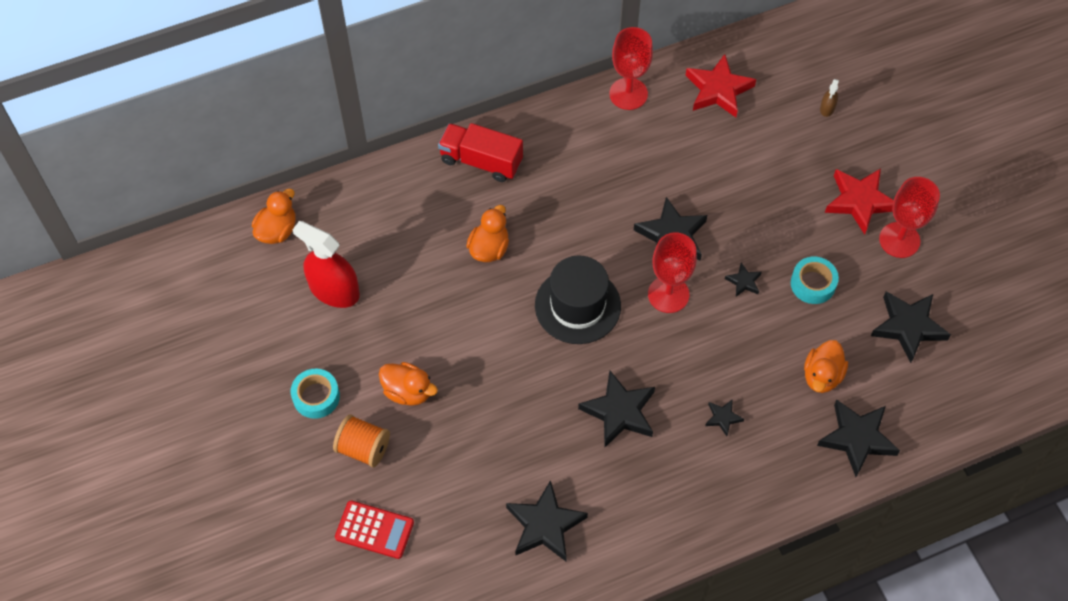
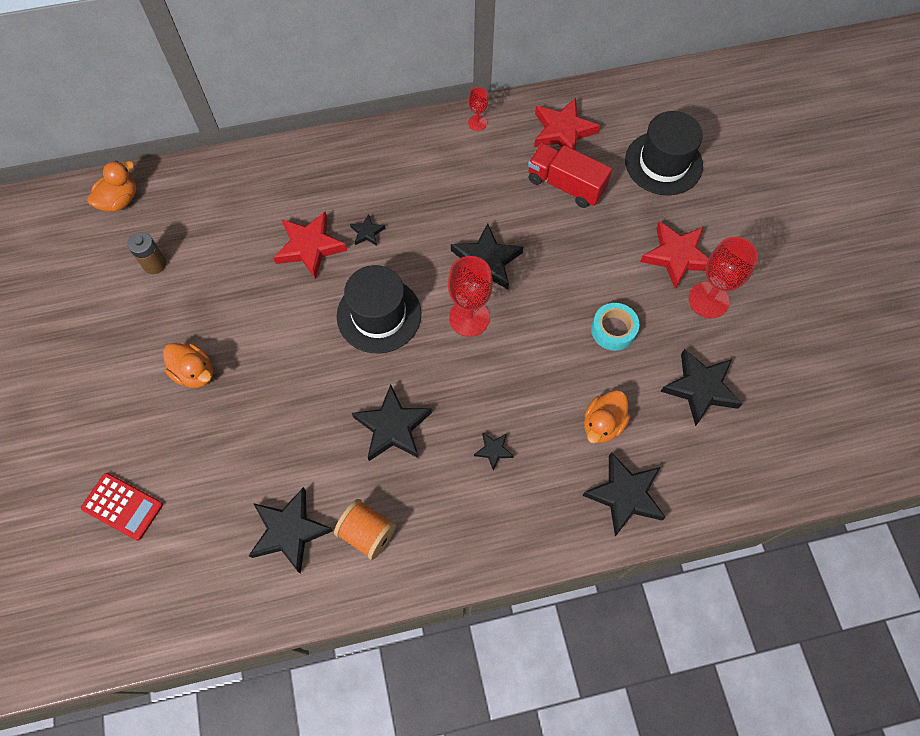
camera: 10 degrees right, 5 degrees up
(316, 397) = (107, 363): turquoise tape -> none
(334, 290) = (155, 264): red spray bottle -> brown battery
(363, 448) = (136, 422): orange spool -> orange spool (367, 533)
(481, 161) = (324, 165): red truck -> red truck (565, 185)
(489, 248) = (310, 247): orange duck -> red star
(628, 94) = (477, 123): red goblet -> red goblet, size x0.52
(743, 282) = (545, 317): black star -> black star (367, 232)
(827, 108) = (663, 163): brown spray bottle -> black hat

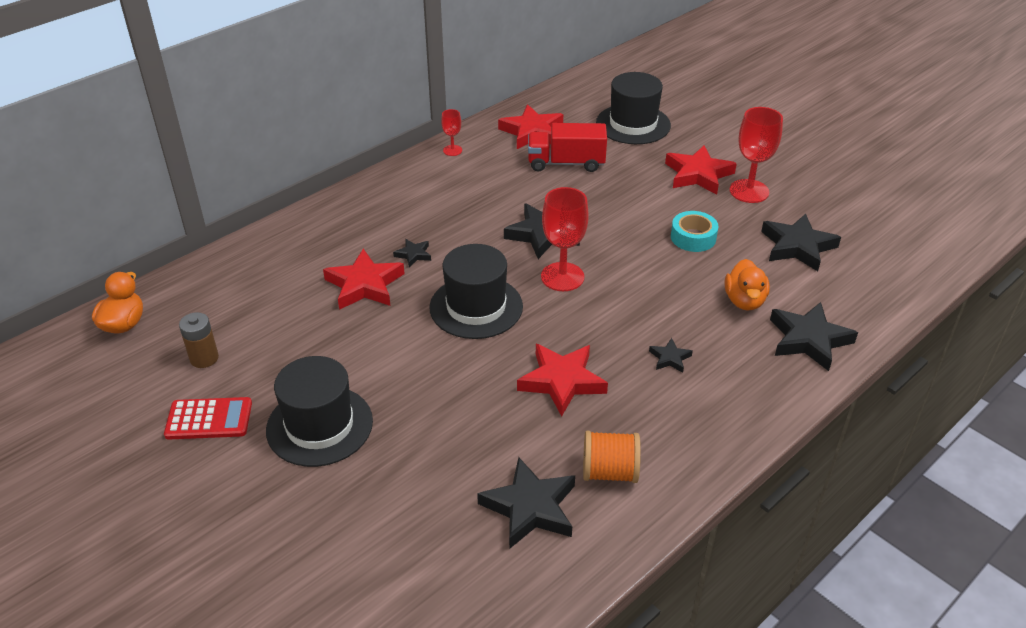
camera: 30 degrees left, 25 degrees down
(122, 506) = (325, 574): red calculator -> red calculator (209, 419)
(195, 373) = (319, 425): orange duck -> black hat
(393, 427) = (562, 381): black star -> red star

